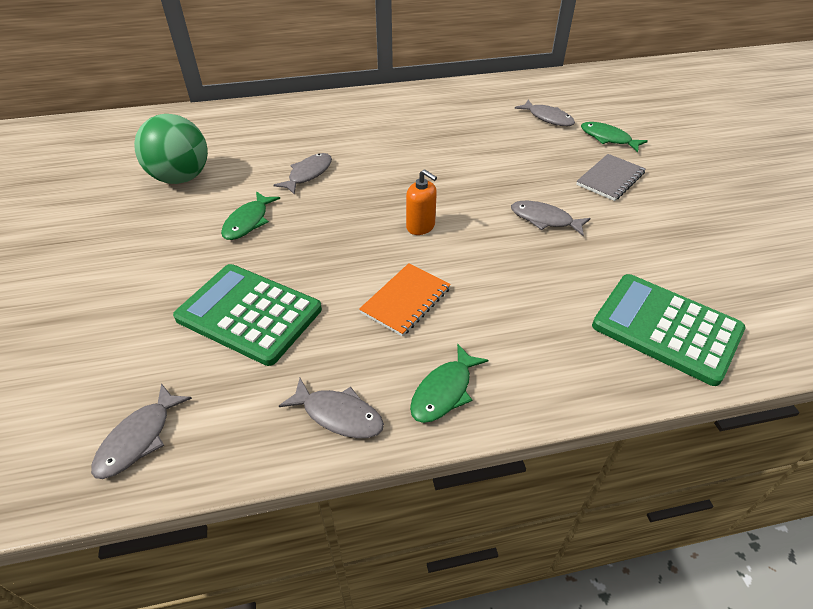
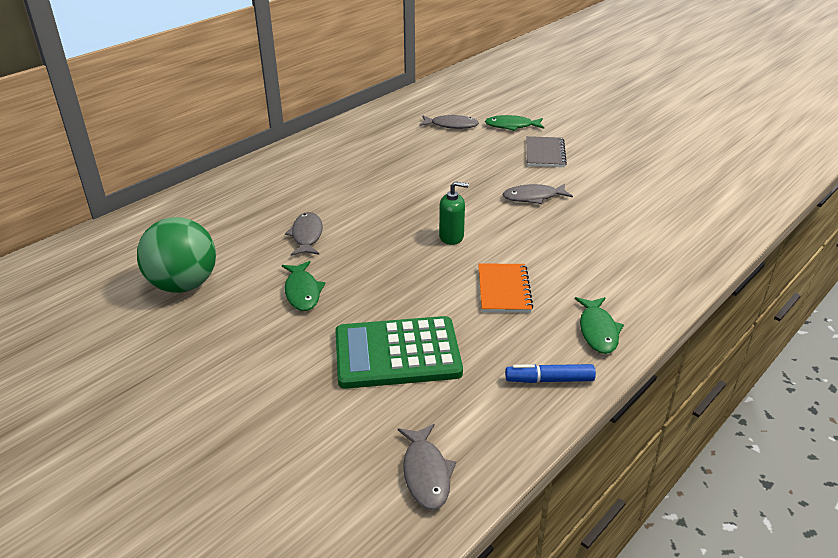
camera: 35 degrees left, 10 degrees down
(338, 415) = (549, 380): grey fish -> blue marker
(420, 226) = (451, 237): orange soap dispenser -> green soap dispenser
(666, 328) = (680, 232): green calculator -> none

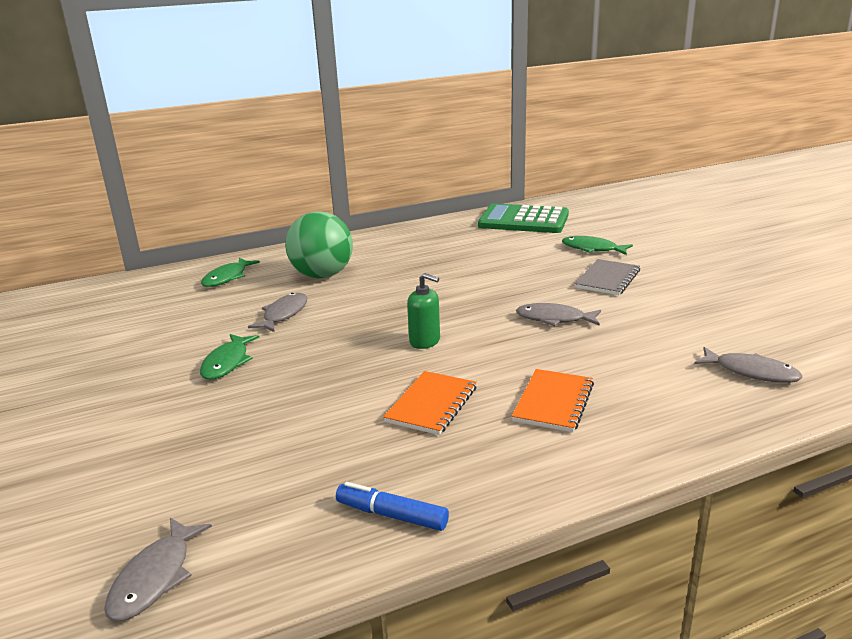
camera: 25 degrees right, 10 degrees down
(183, 285) = (134, 335): green ball -> green ball (322, 275)
(397, 353) = (255, 442): green calculator -> green calculator (523, 220)
(451, 125) = (525, 240): grey fish -> grey fish (751, 372)
(587, 268) = (553, 402): none -> orange notebook
(598, 331) = (503, 475): green fish -> green fish (227, 278)

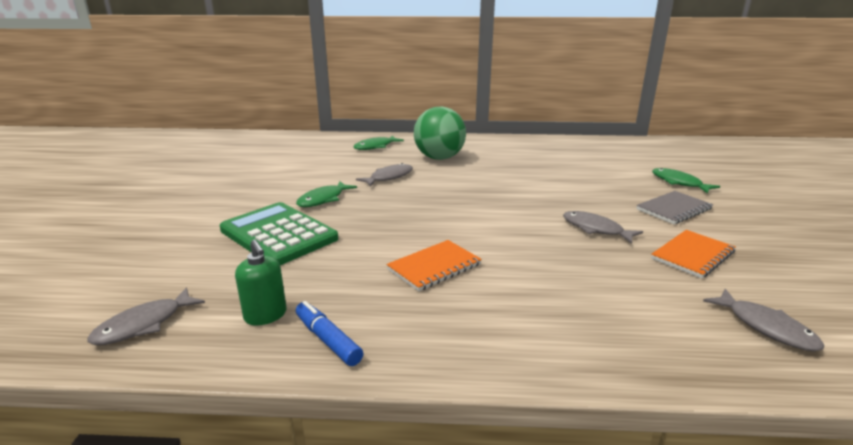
camera: 25 degrees right, 0 degrees up
(425, 341) = (472, 219): green soap dispenser -> green soap dispenser (265, 315)
(523, 220) = (632, 150): green calculator -> green calculator (279, 234)
(553, 402) = (536, 295): orange notebook -> orange notebook (692, 255)

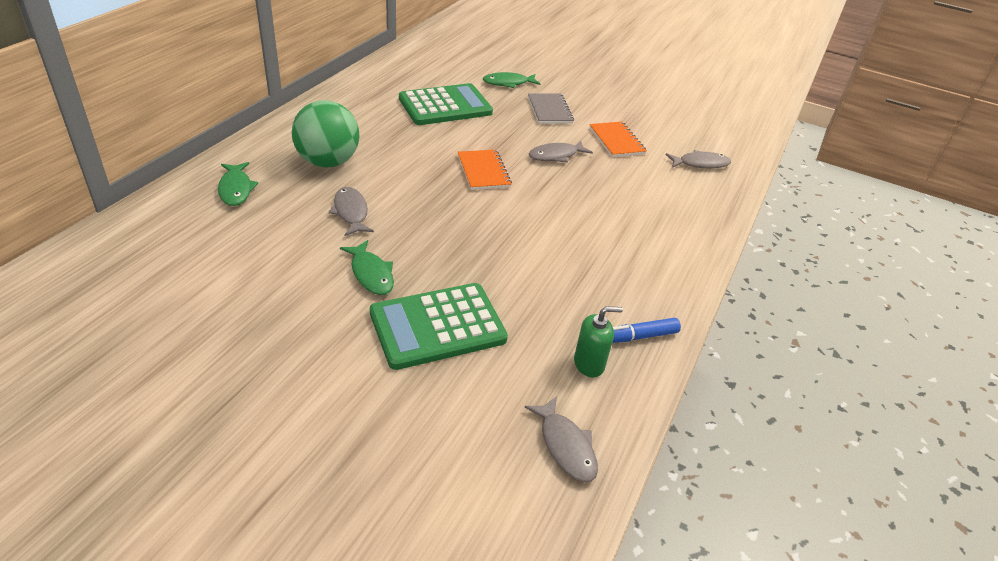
camera: 70 degrees left, 15 degrees up
(434, 267) = (565, 252): orange notebook -> orange notebook (483, 171)
(583, 170) = (445, 106): none -> green calculator

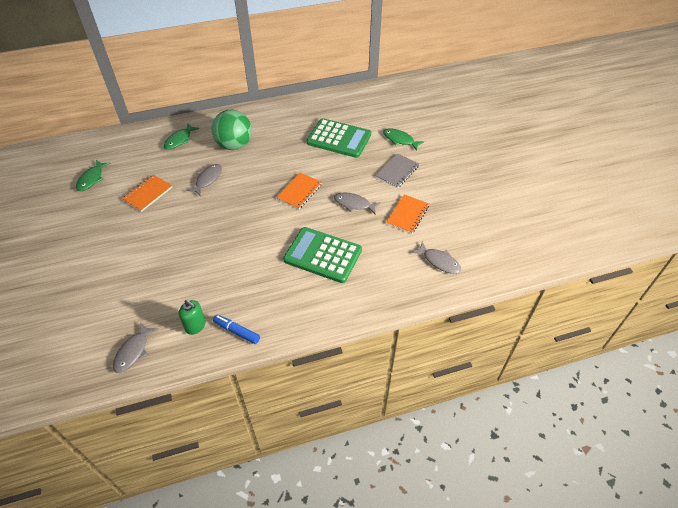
camera: 50 degrees right, 10 degrees up
(288, 269) = (148, 194): none -> orange notebook
(371, 274) = (173, 217): green fish -> green fish (91, 179)
(437, 326) = (164, 260): green calculator -> green calculator (323, 255)

